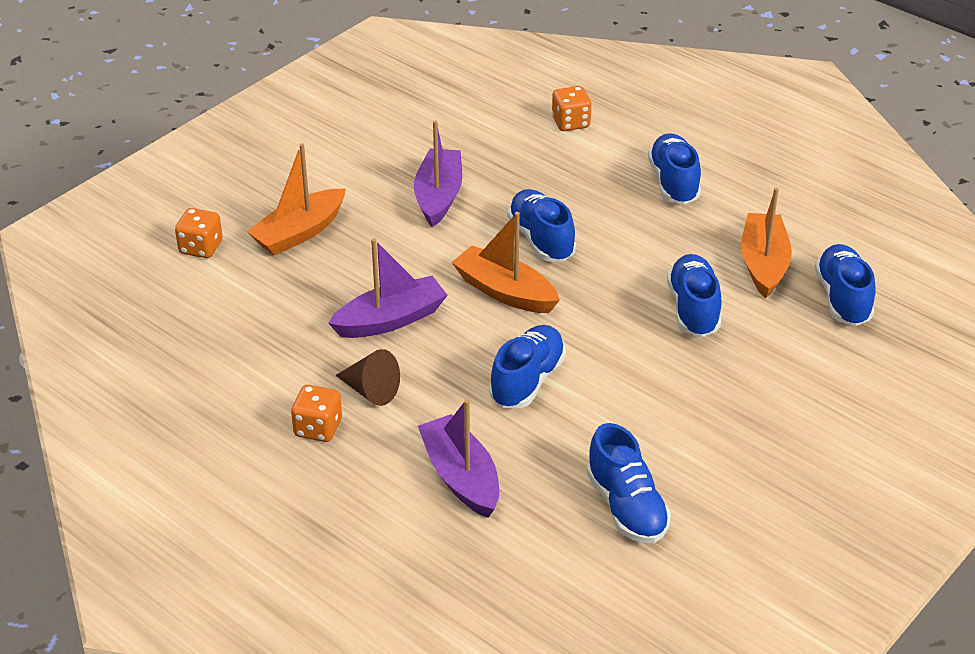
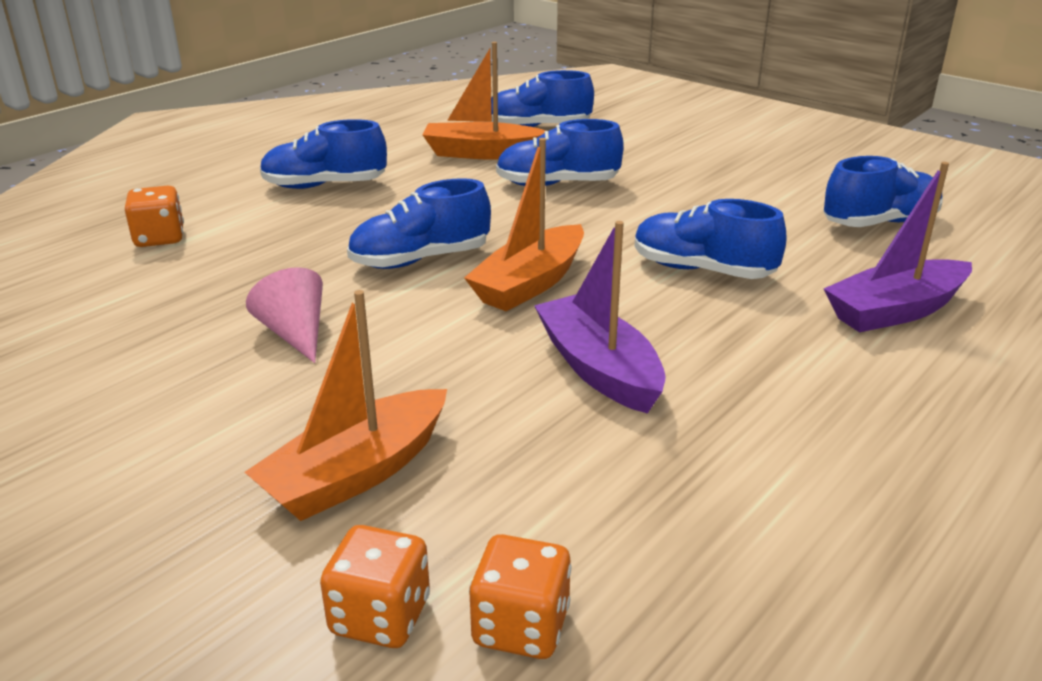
camera: 90 degrees left, 10 degrees down
(299, 232) = (357, 473): orange boat -> orange boat turned 90 degrees clockwise
(318, 428) = (867, 426): orange dice -> orange dice (521, 627)
(371, 391) = (763, 381): brown cone -> none
(438, 196) = (295, 334): purple boat -> pink cone

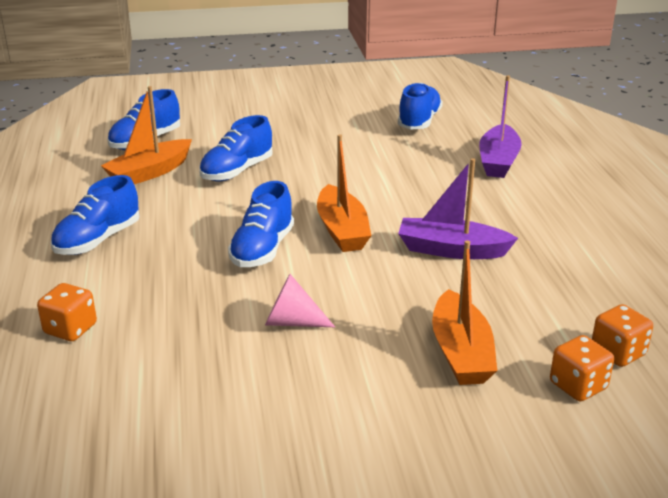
camera: 50 degrees left, 0 degrees up
(702, 270) = (398, 182): blue shoe -> none

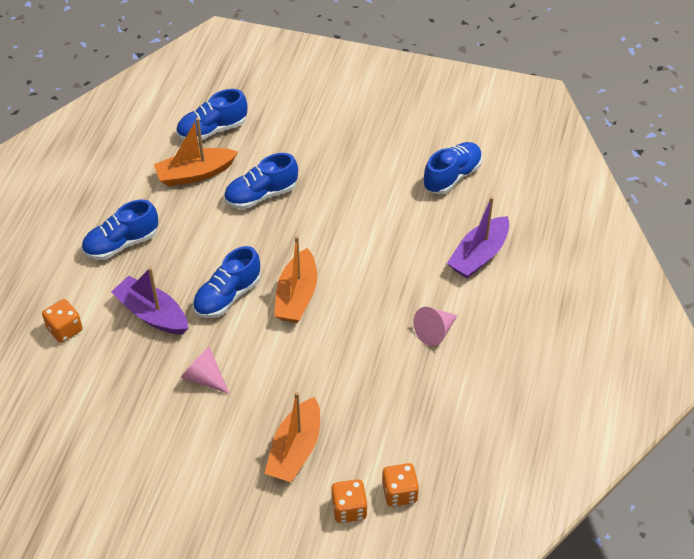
camera: 25 degrees right, 20 degrees up
(452, 250) = (362, 348): purple boat -> purple boat (152, 314)
(513, 219) = (435, 332): none -> pink cone

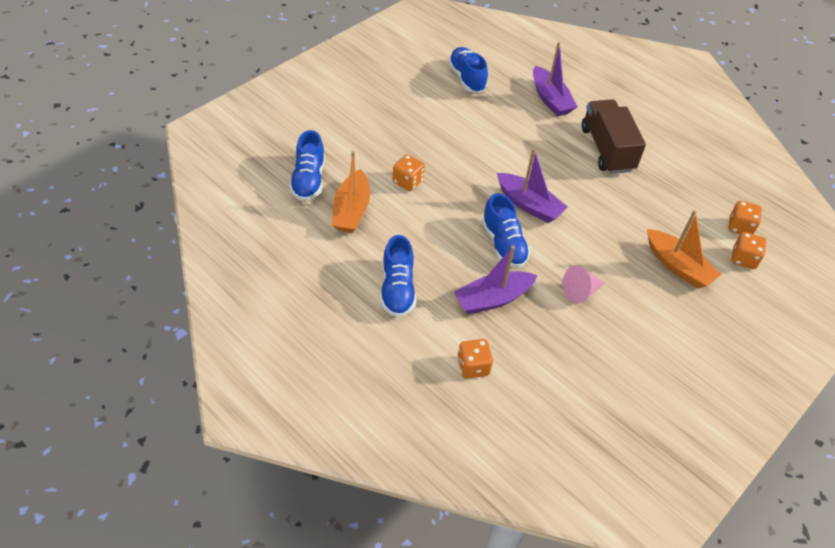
camera: 65 degrees left, 0 degrees up
(261, 195) = (408, 181): blue shoe -> orange dice
(296, 296) = (528, 205): orange boat -> purple boat
(435, 332) = (607, 149): pink cone -> brown truck

